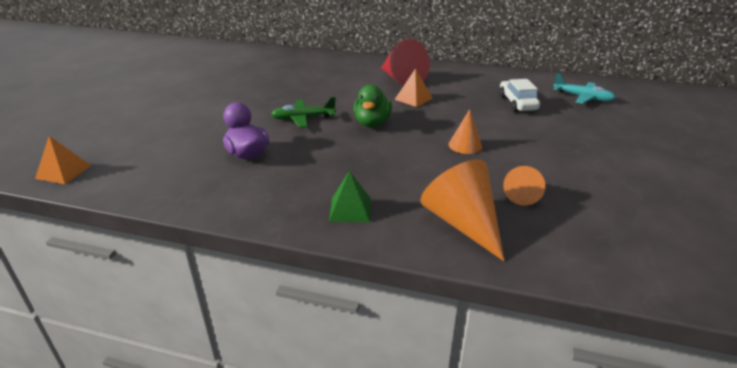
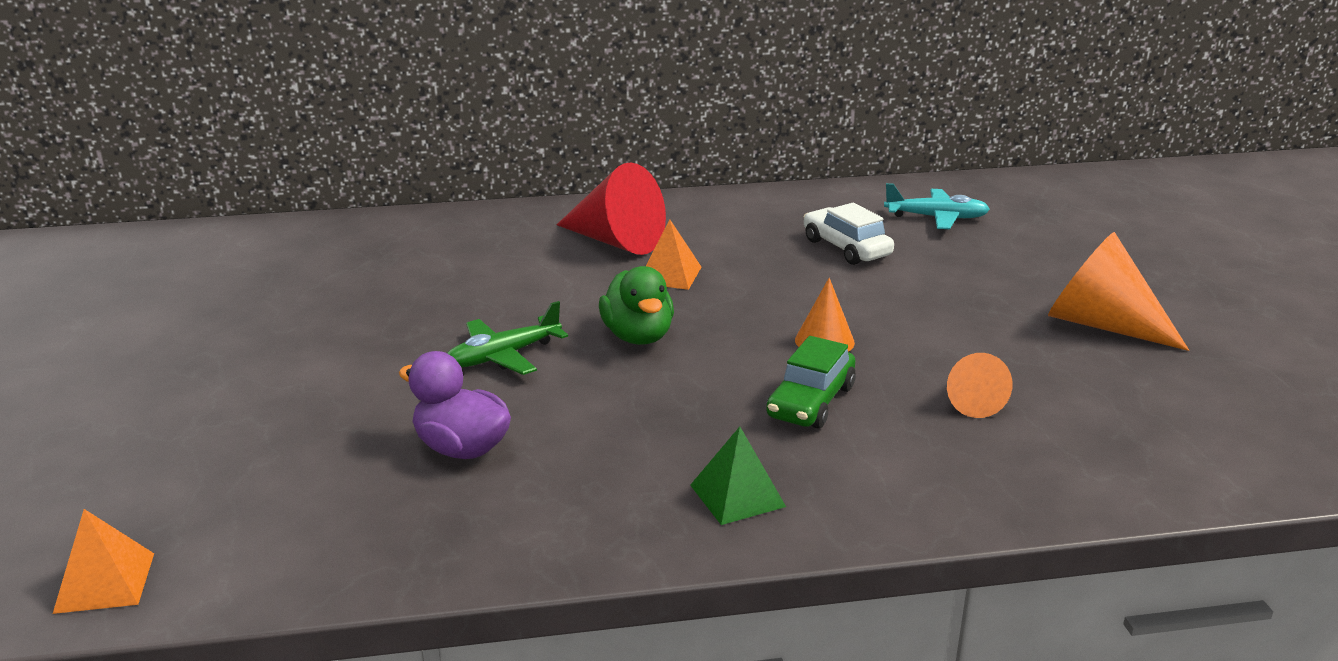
camera: 25 degrees left, 5 degrees down
(430, 173) = (811, 402): none -> green car
(462, 223) = (923, 469): orange cone -> orange cone (1101, 324)

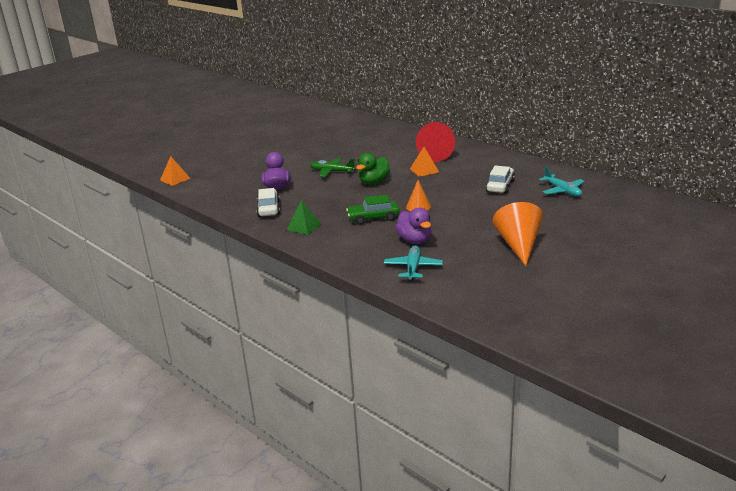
camera: 55 degrees right, 0 degrees up
(566, 505) = (268, 209): none -> white car
(971, 401) = (414, 240): orange cone -> purple duck
(1092, 449) = (413, 268): none -> turquoise plane

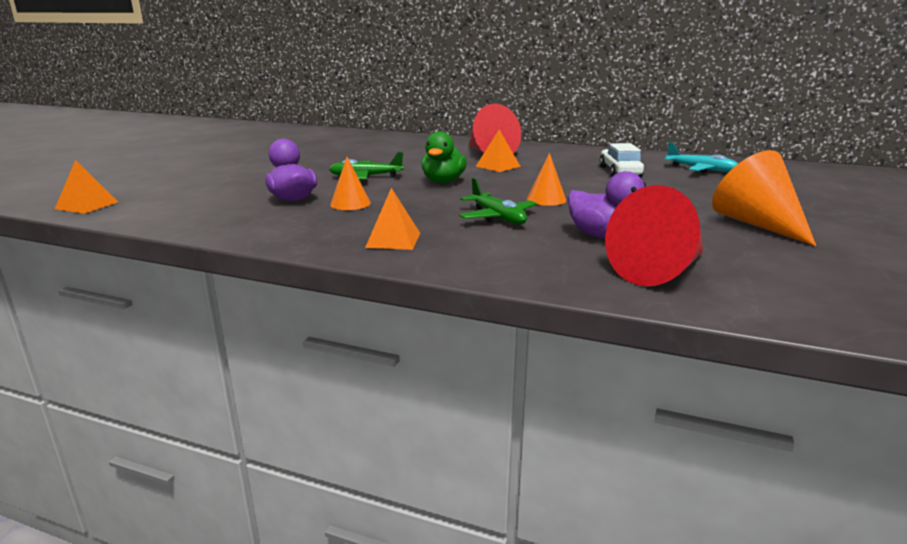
camera: 25 degrees left, 5 degrees down
(268, 209) = (303, 224): white car -> none
(304, 195) = (350, 203): none -> orange cone
(304, 226) = (393, 240): green pyramid -> orange pyramid
(373, 218) = (498, 218): green car -> green plane
(413, 268) = (659, 271): turquoise plane -> red cone

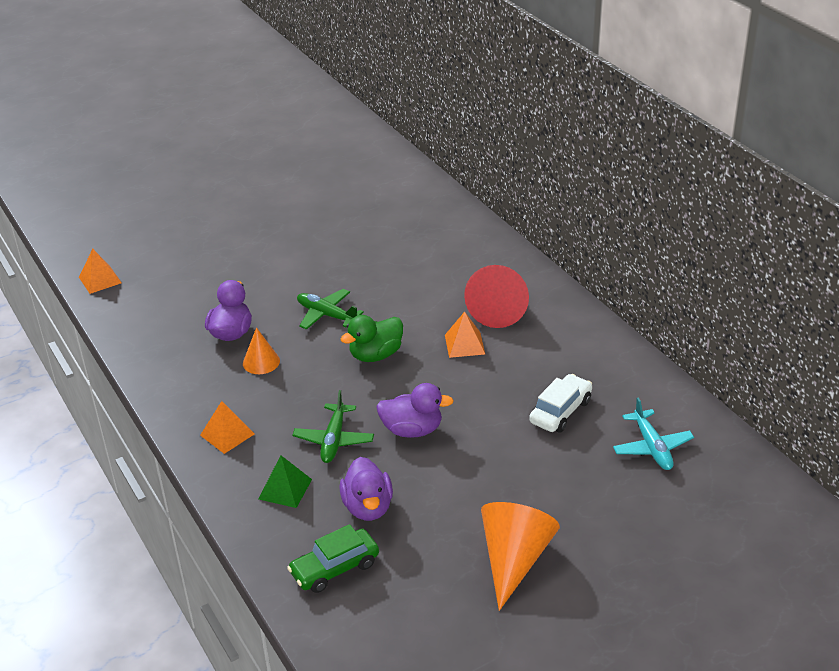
camera: 40 degrees right, 15 degrees up
(514, 249) = (285, 489): none -> green pyramid
(546, 199) = (412, 430): orange cone -> purple duck
(659, 271) = (335, 568): red cone -> green car

